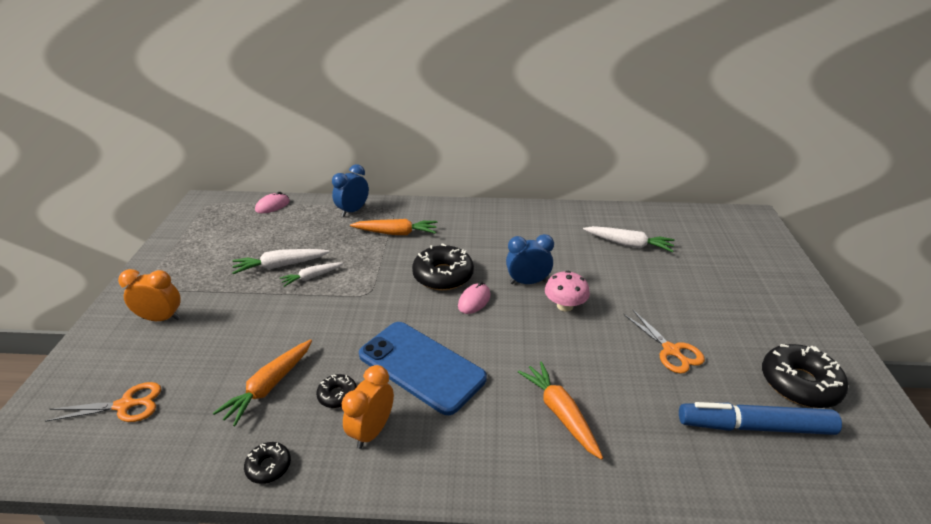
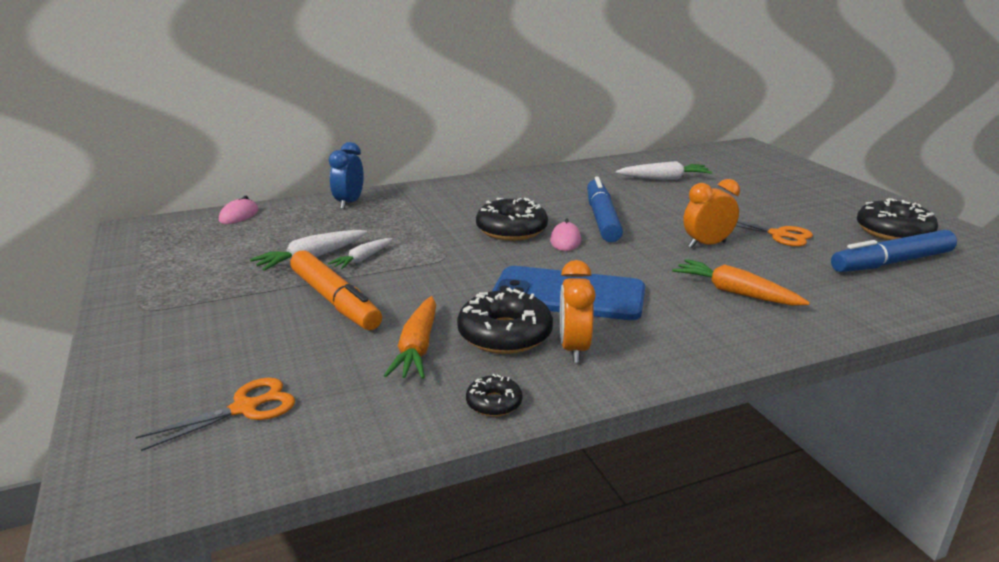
camera: 25 degrees left, 10 degrees down
(161, 318) = (201, 330): orange clock -> orange clock (707, 244)
(259, 316) = (335, 301): none -> orange marker
(337, 395) = (505, 334): black donut -> black donut, size x1.95
(396, 233) = (421, 210): orange carrot -> none
(527, 282) = (602, 218): blue clock -> blue marker
(565, 306) = (655, 227): pink mushroom -> none

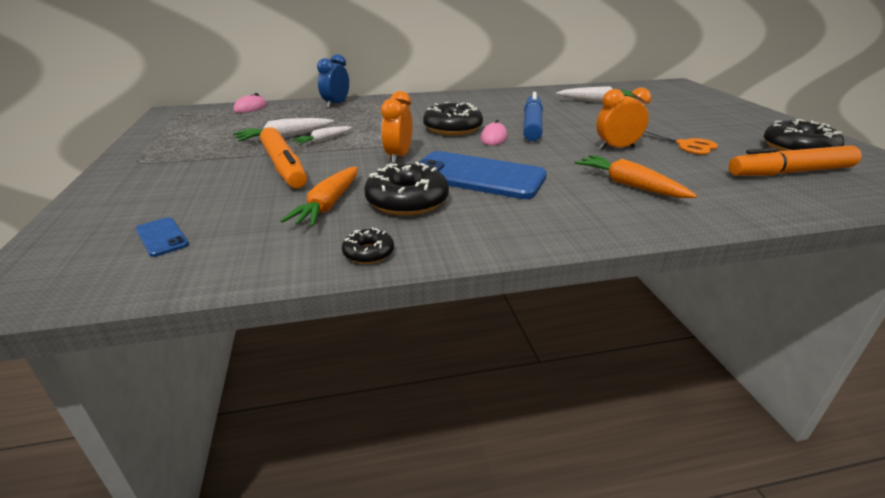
camera: 10 degrees right, 5 degrees up
(245, 408) = (162, 237): orange scissors -> blue phone
(574, 349) = (462, 217): orange clock -> orange clock (398, 157)
(891, 262) = (790, 172): blue marker -> orange marker

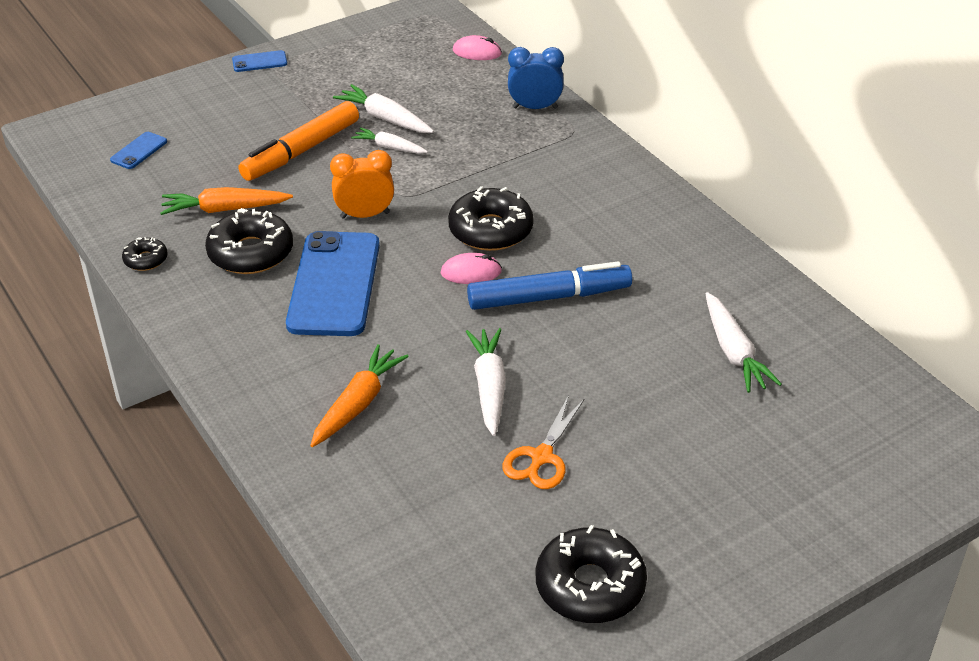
camera: 70 degrees right, 10 degrees up
(120, 166) = (259, 62): none -> blue phone
(616, 148) = (489, 387): orange clock -> white carrot
(790, 172) = (473, 559): orange marker -> none

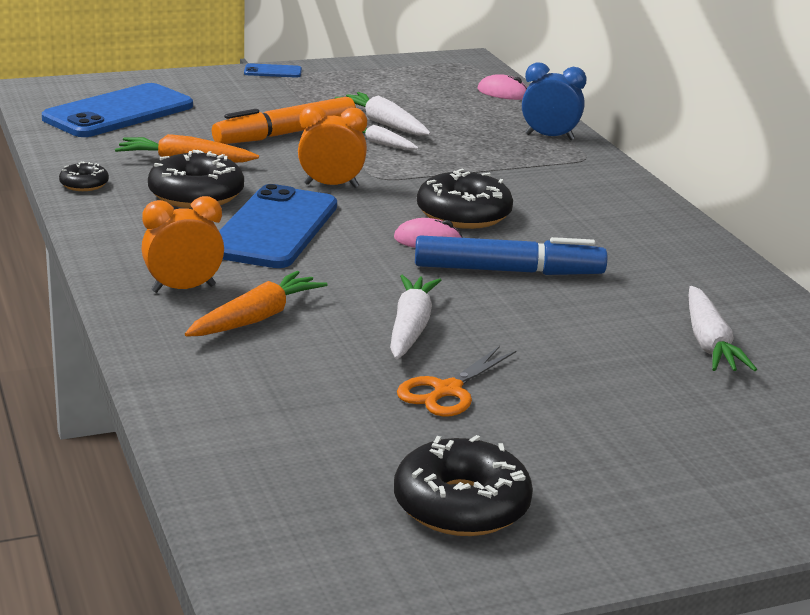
camera: 10 degrees right, 15 degrees down
(139, 151) = (118, 112): blue phone -> blue phone, size x2.34
(284, 380) = (183, 289): none -> orange clock

